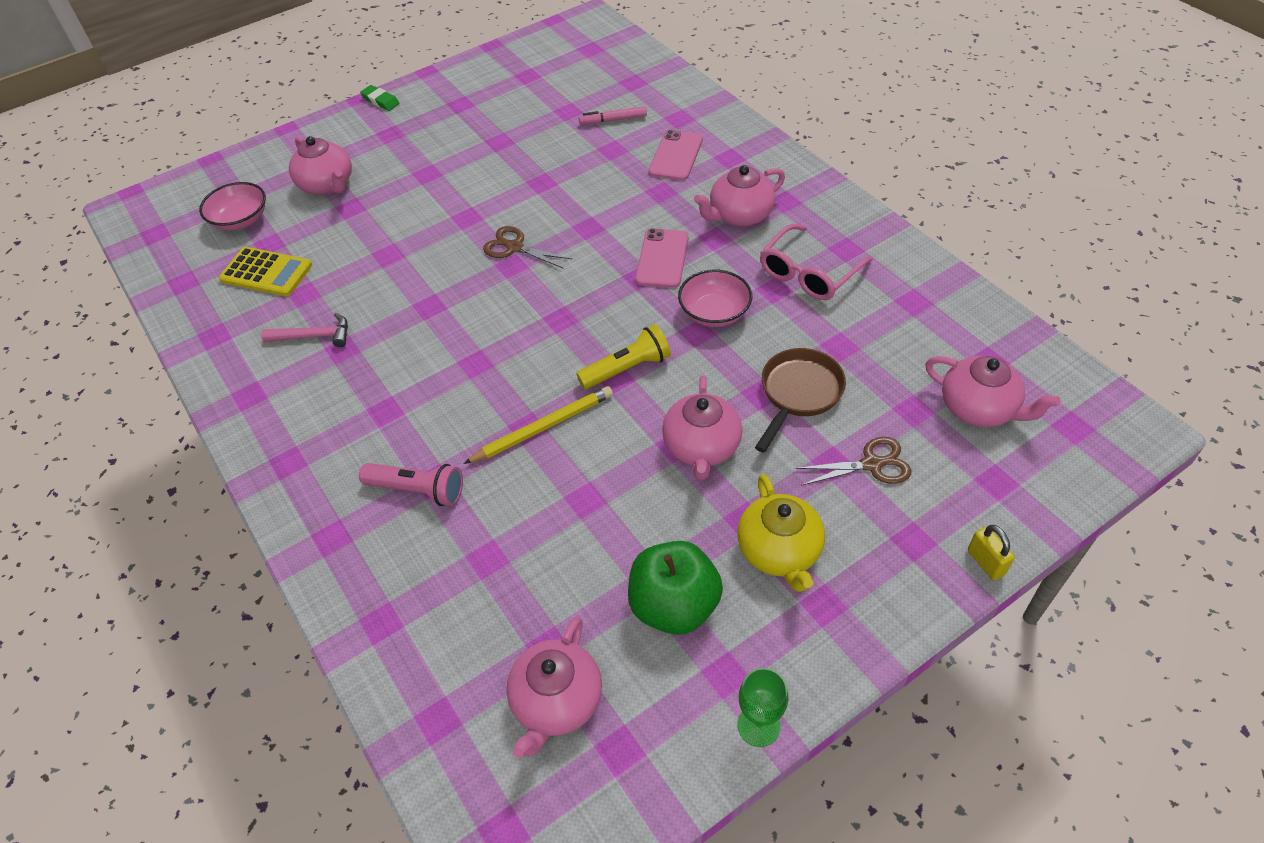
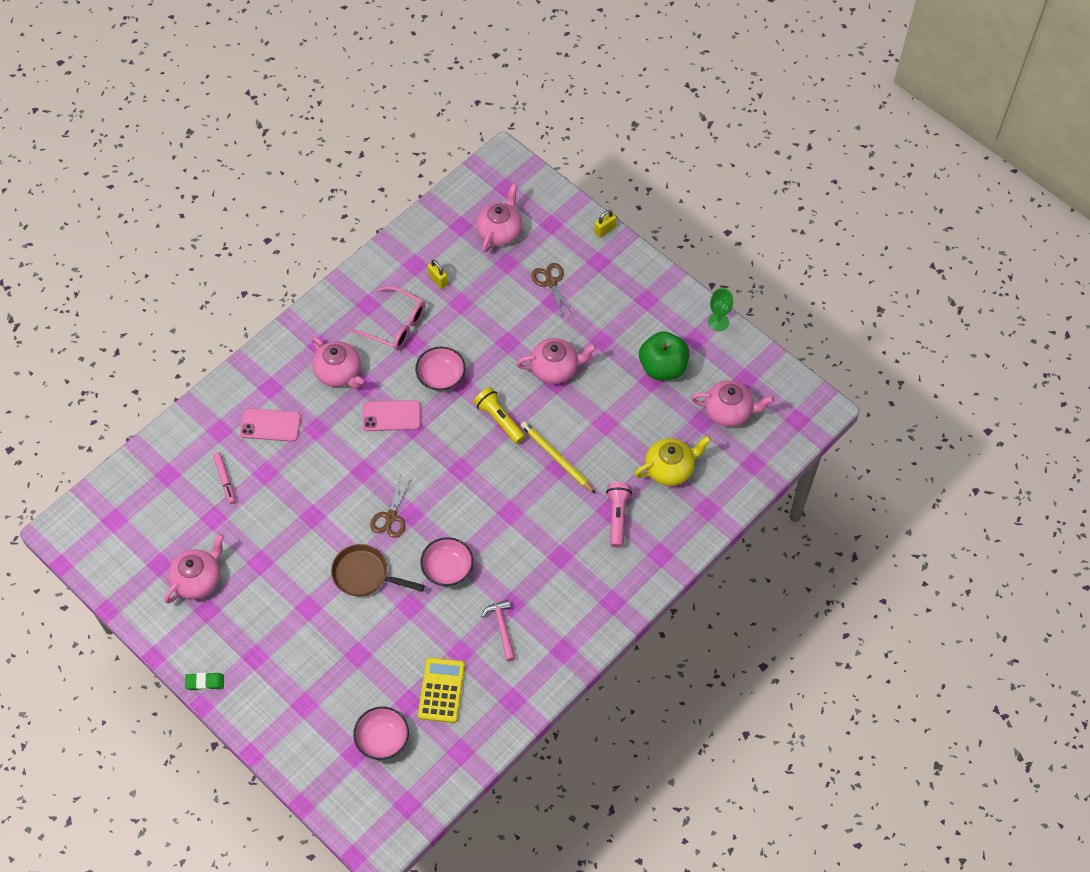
camera: 105 degrees left, 10 degrees up
(327, 185) = (330, 684): pink teapot -> pink teapot (198, 579)
(380, 101) = (205, 682): green eraser -> green eraser turned 60 degrees clockwise
(421, 292) = (447, 568): none -> pink bowl
(779, 551) = (618, 322): yellow teapot -> yellow teapot (670, 468)
(798, 394) = (504, 322): brown pan -> brown pan (365, 575)
(884, 324) = (438, 280): none -> yellow padlock

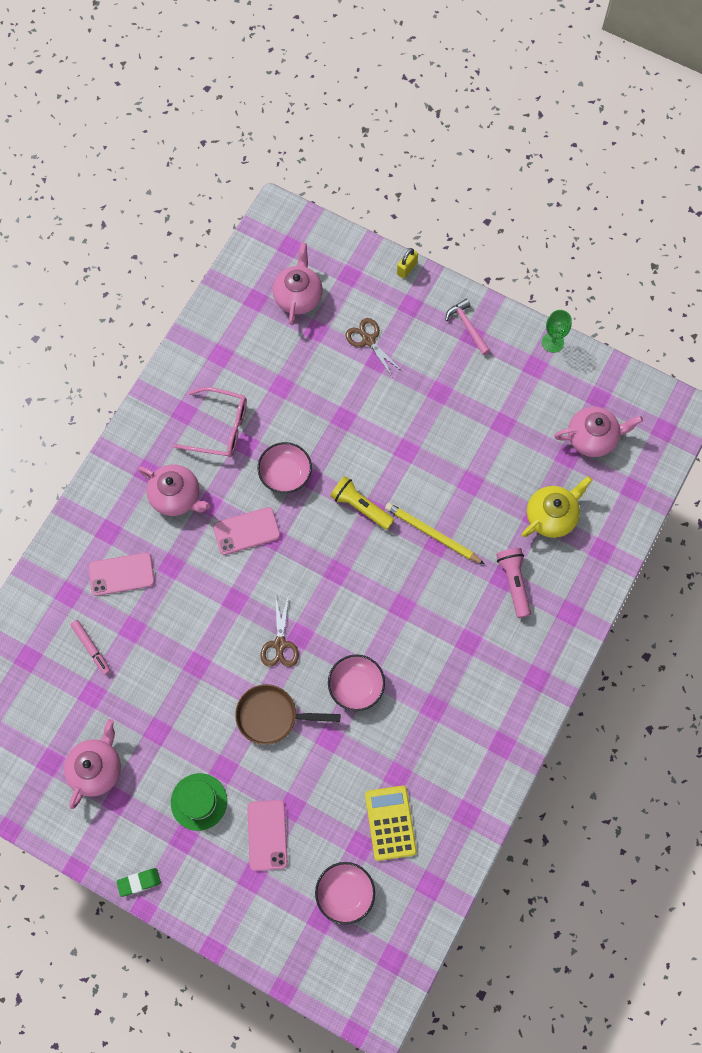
camera: 15 degrees left, 10 degrees up
(278, 629) = (199, 801): none -> green hat
(329, 672) = (267, 835): none -> pink phone
(438, 280) = (250, 366): yellow padlock -> none
(502, 628) = (432, 737): pink hammer -> pink hammer (467, 326)
(555, 368) = (401, 435): pink teapot -> none
(663, 367) = (511, 406): green apple -> none

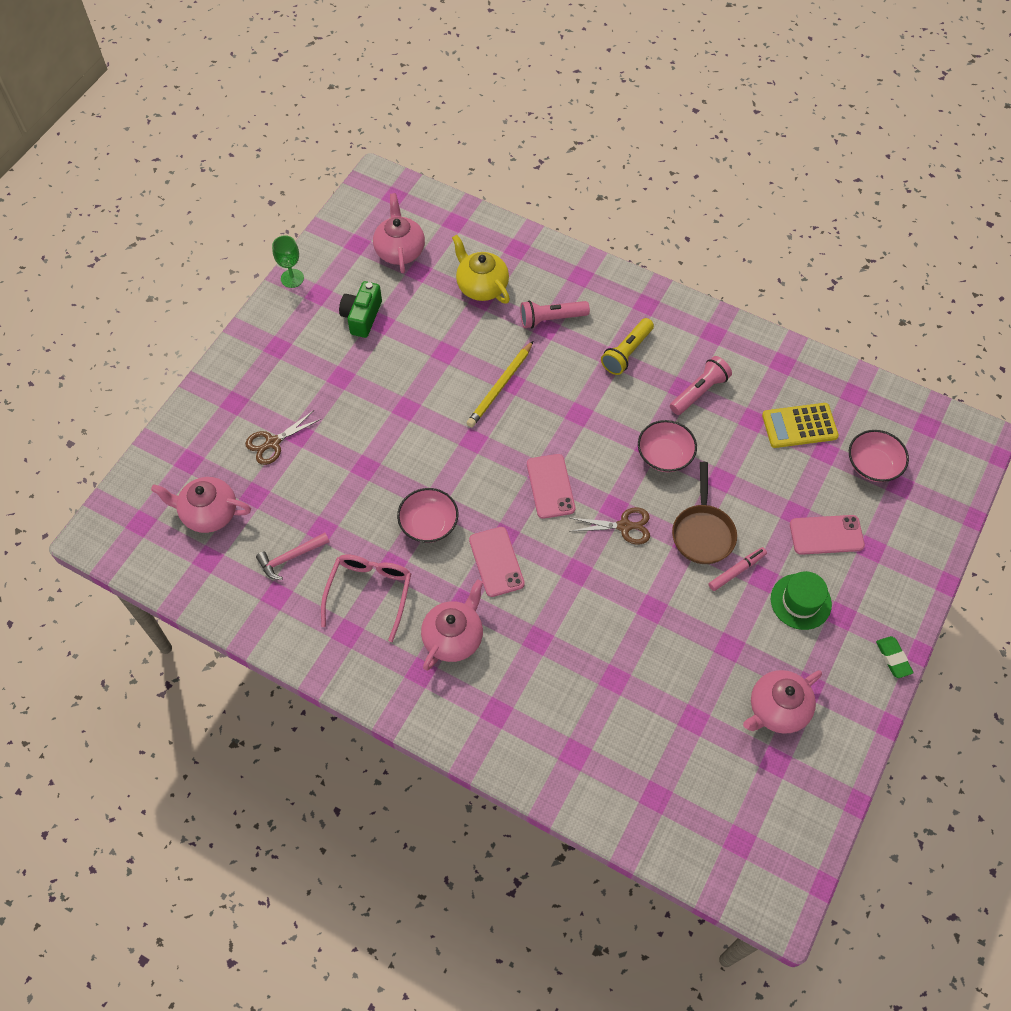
camera: 90 degrees left, 10 degrees down
(91, 648) = (639, 723): pink marker -> pink marker (736, 571)
(96, 768) = (777, 709): pink teapot -> pink teapot turned 60 degrees counterclockwise
(121, 574) = (549, 694): pink phone -> pink phone (550, 486)
(360, 507) = (469, 450): yellow flashlight -> yellow flashlight (627, 352)
(407, 269) = (188, 405): yellow padlock -> none
(429, 724) = (699, 392): none -> pink flashlight
(467, 326) = (266, 350): pink hammer -> pink hammer (290, 557)
(509, 407) = (362, 317): none -> green camera

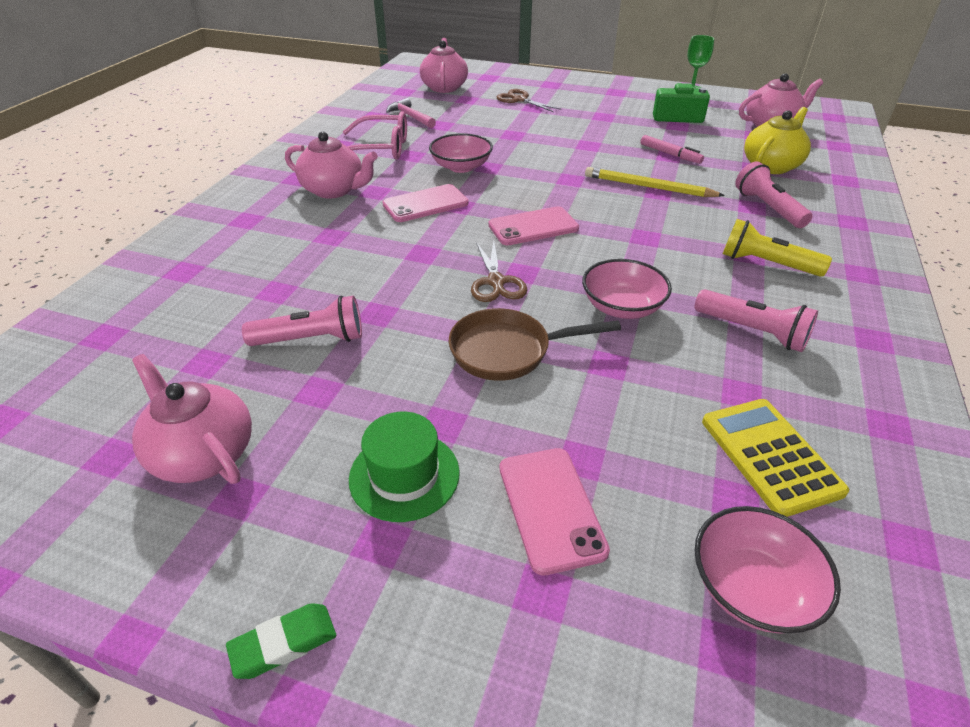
camera: 80 degrees right, 20 degrees down
(677, 652) = (311, 339): none -> pink flashlight
(736, 571) = (450, 391): pink marker -> pink marker (670, 154)

